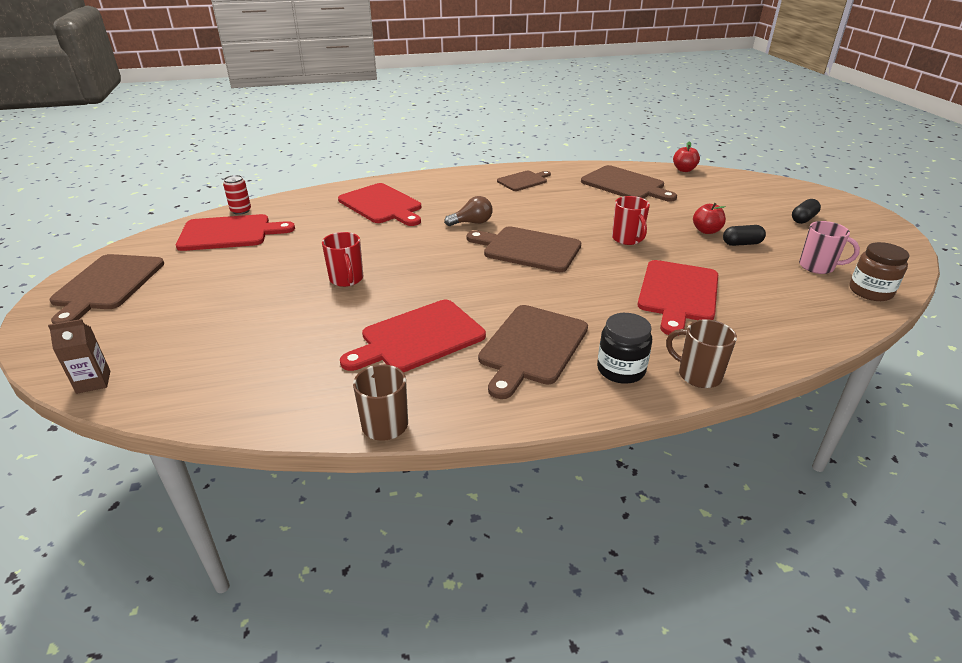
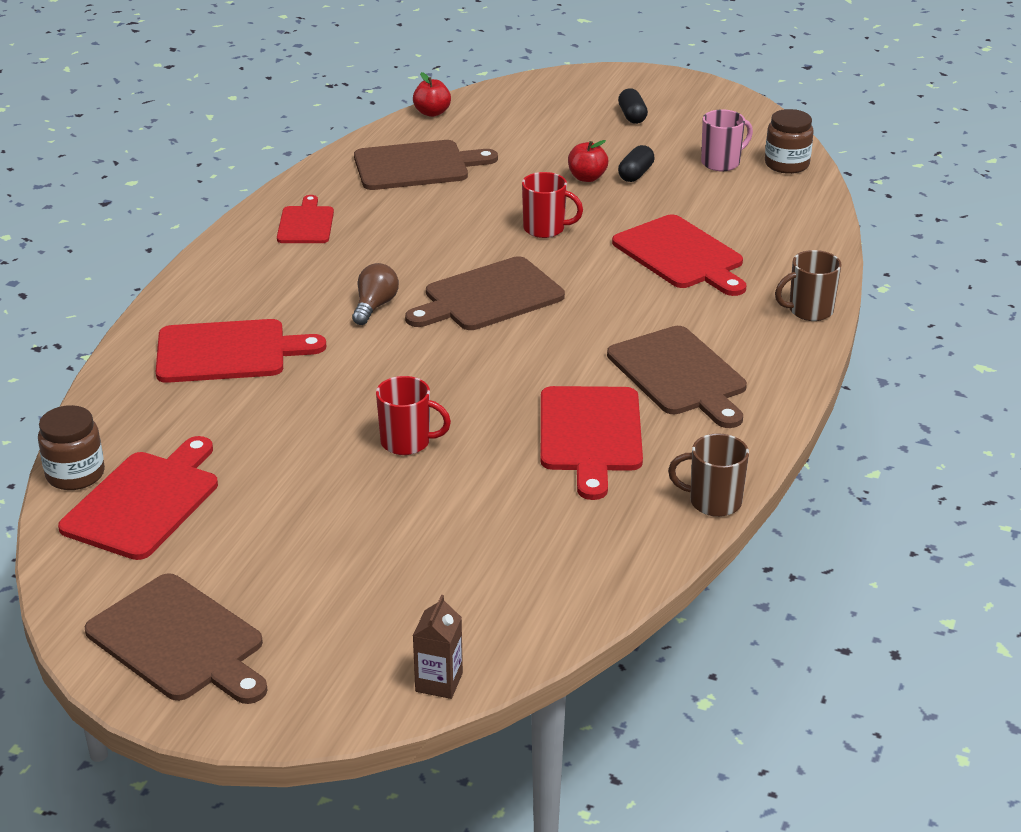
camera: 55 degrees left, 0 degrees up
(241, 211) = (75, 474): red can -> brown jar
(523, 181) = (306, 224): brown cutting board -> red cutting board
(621, 369) = (763, 344): black jar -> none

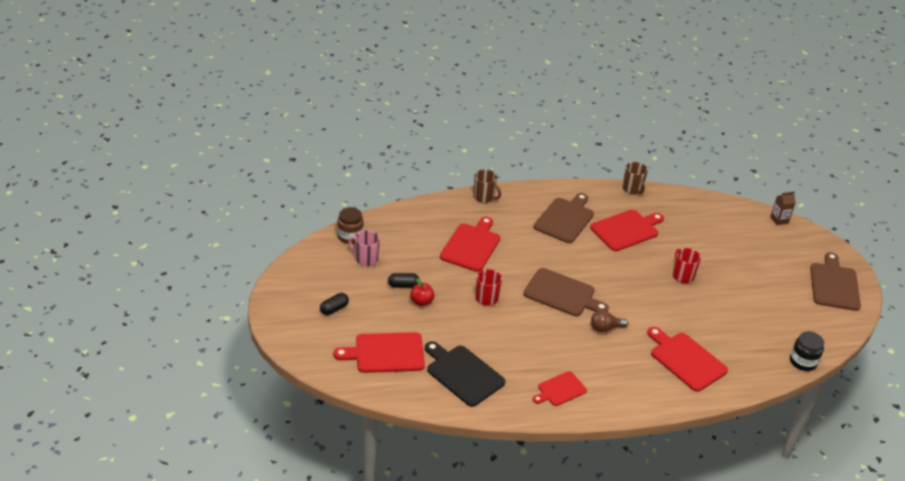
camera: 125 degrees left, 5 degrees up
(75, 474) = (803, 362): brown jar -> black jar
(144, 502) = (792, 332): red cutting board -> red cutting board (386, 353)
(416, 166) = (463, 374): brown cutting board -> black cutting board
(432, 113) = (393, 397): red apple -> none

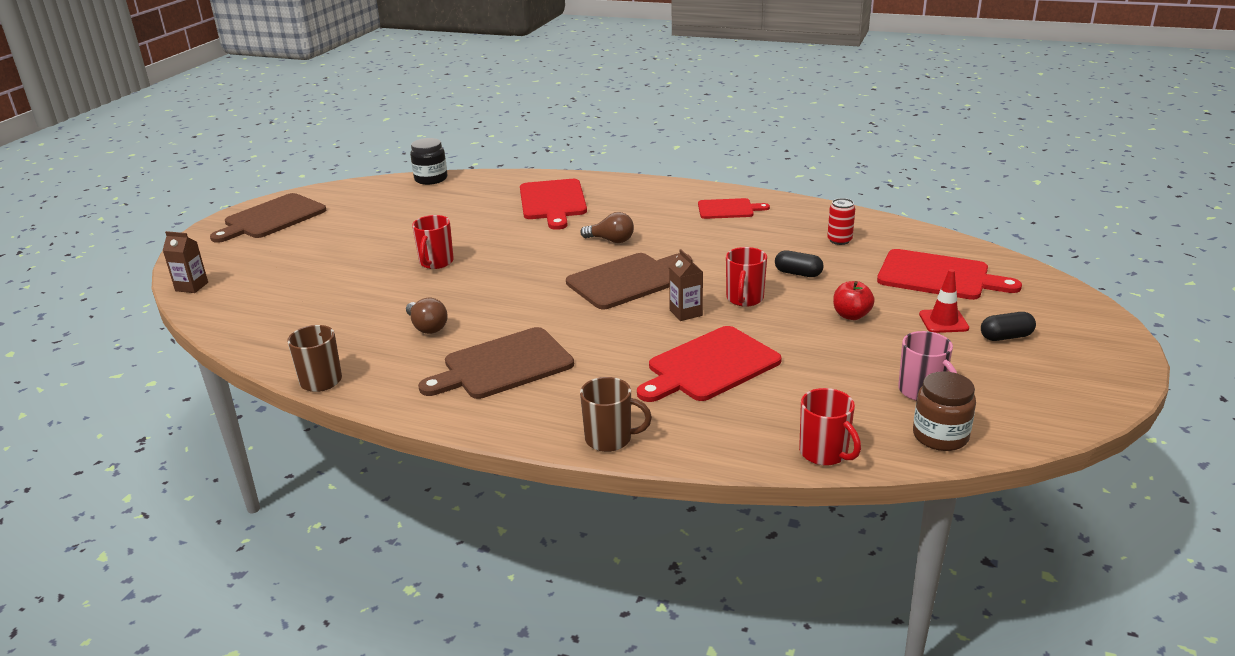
camera: 145 degrees left, 10 degrees down
(370, 311) = (943, 321): none -> red traffic cone
(394, 215) = (824, 453): none -> red mug
(403, 285) = (870, 340): black capsule -> black capsule (798, 273)
(463, 374) = (839, 240): black cutting board -> red can
(484, 197) = (610, 439): brown mug -> brown mug turned 120 degrees clockwise
(509, 277) = (686, 313): none -> brown carton
(562, 294) = (627, 280): brown cutting board -> brown cutting board turned 90 degrees clockwise
(626, 230) = (427, 327): red cutting board -> brown light bulb

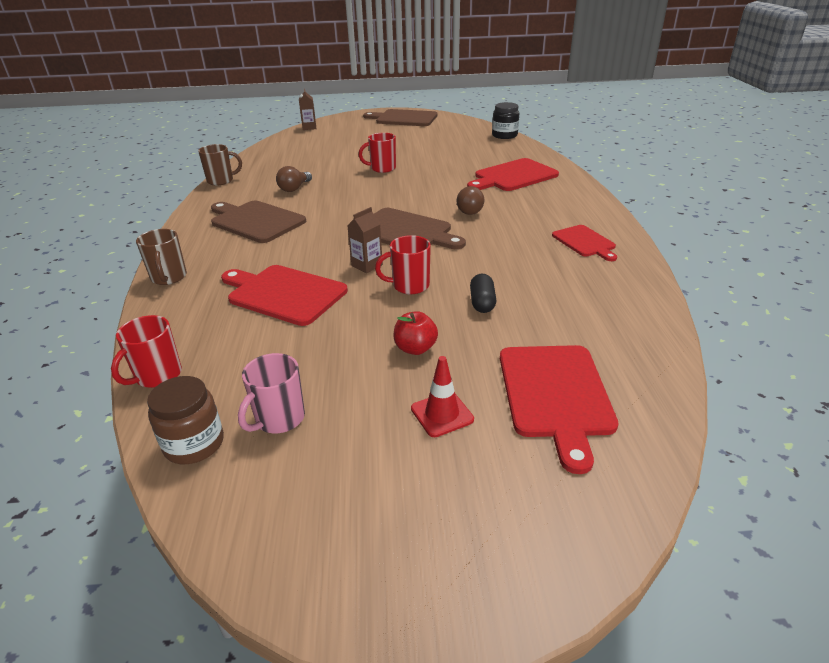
camera: 65 degrees right, 5 degrees up
(839, 240) = (581, 312): red can -> none
(1006, 337) = (433, 472): black capsule -> none

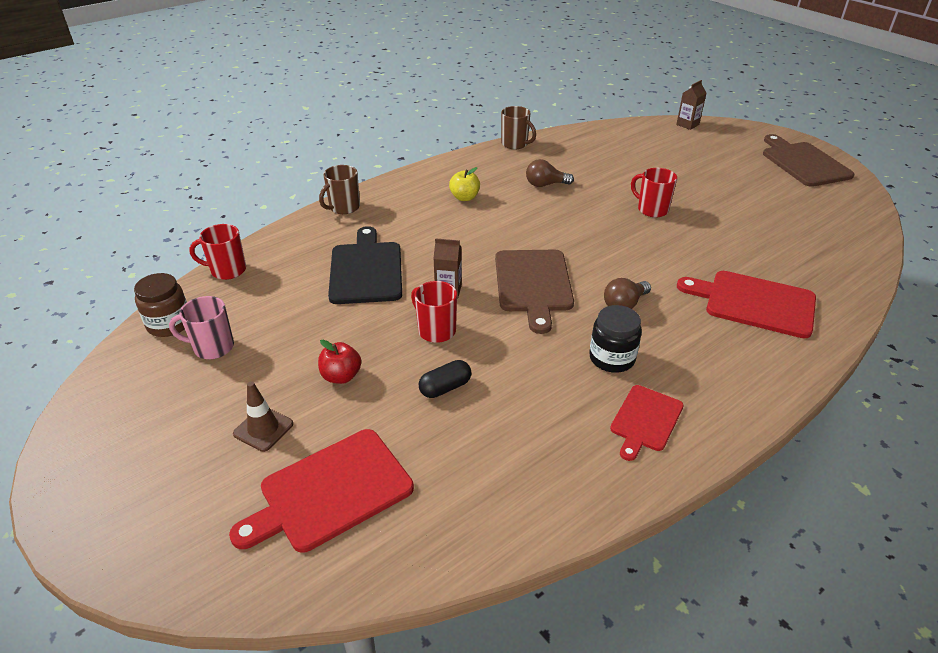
camera: 55 degrees right, 5 degrees up
(256, 221) = (464, 197): brown cutting board -> yellow apple
(284, 294) = (366, 270): red cutting board -> black cutting board
(442, 414) = (263, 429): red traffic cone -> brown traffic cone
(504, 135) = (870, 250): black jar -> black jar (612, 358)

